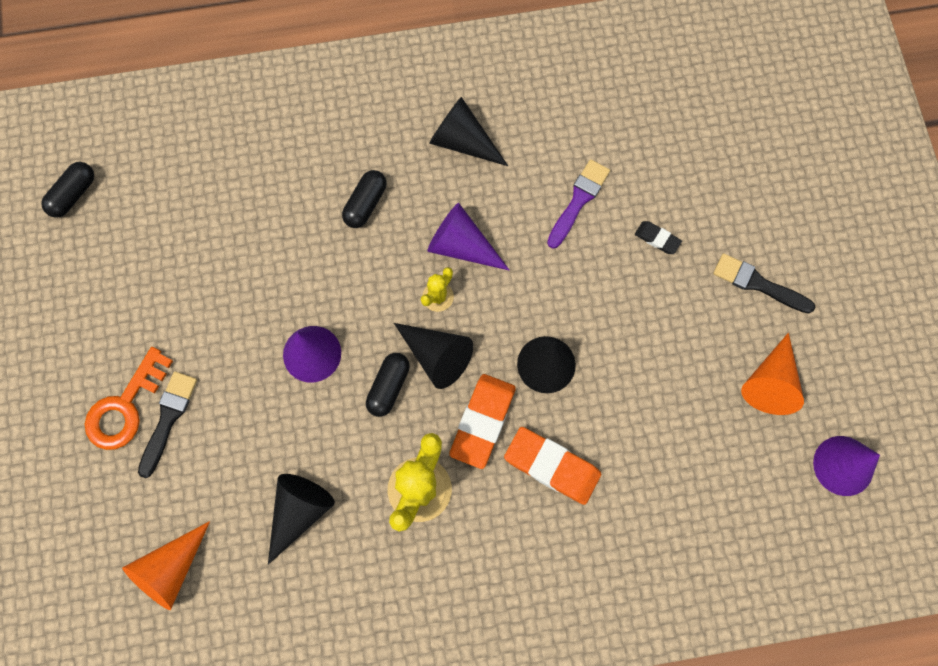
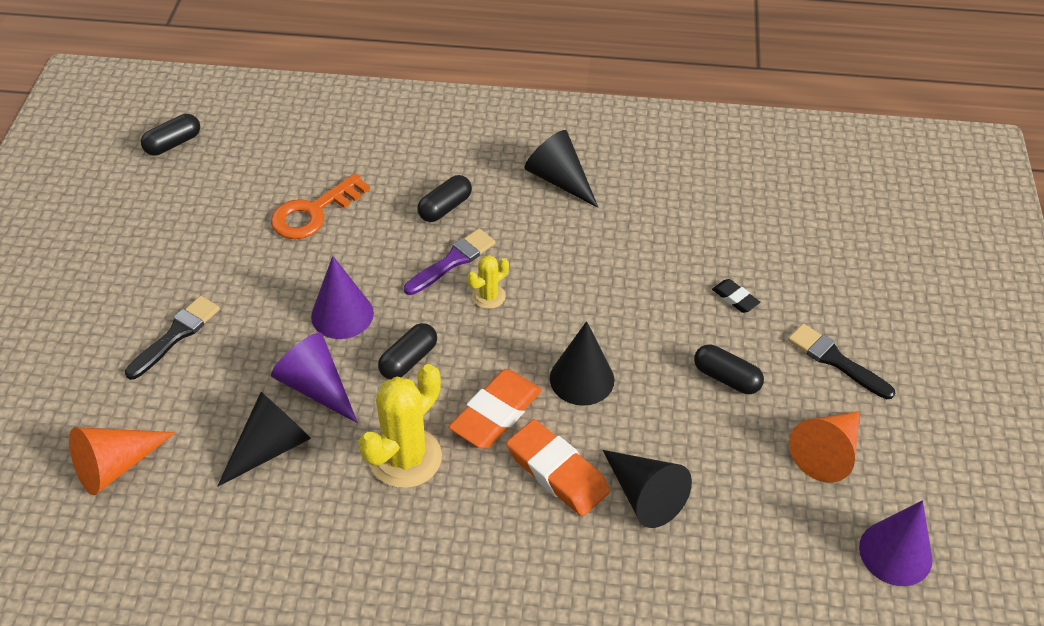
camera: 15 degrees right, 25 degrees down
(125, 406) = (139, 315): orange key -> orange key (313, 212)
(437, 356) = (468, 345): black cone -> black cone (644, 495)
(461, 246) = (528, 260): purple cone -> purple cone (316, 387)
(578, 201) = (661, 250): purple brush -> purple brush (453, 261)
(669, 329) = (726, 378): none -> black capsule

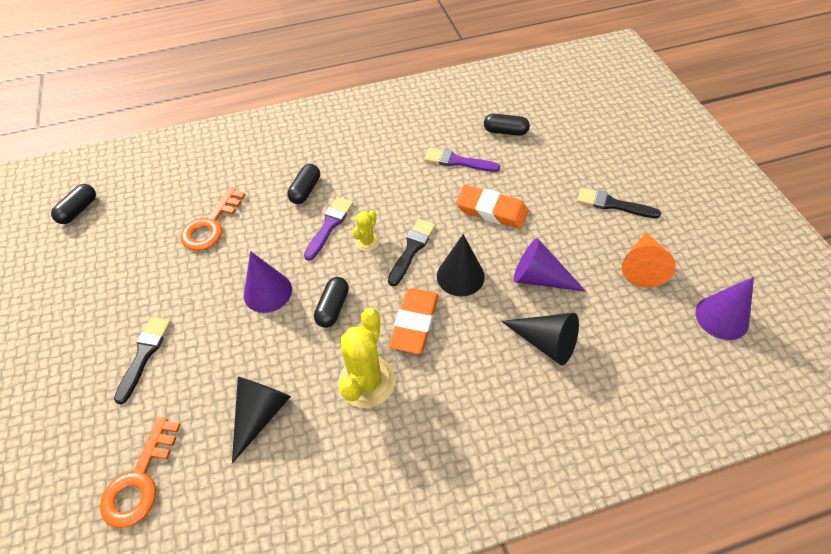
camera: 20 degrees left, 5 degrees up
(116, 465) = (140, 480): orange cone -> orange key
(316, 387) = (273, 353): purple cone -> purple cone (540, 278)
(539, 325) = (412, 249): none -> black brush
(557, 472) = (479, 349): orange eraser -> orange eraser (491, 210)
(559, 180) = (374, 146): black cone -> none
(657, 234) = (457, 161): none -> purple brush
(726, 378) = (553, 240): black capsule -> black capsule (505, 131)
(735, 298) = (529, 186): black eraser -> none

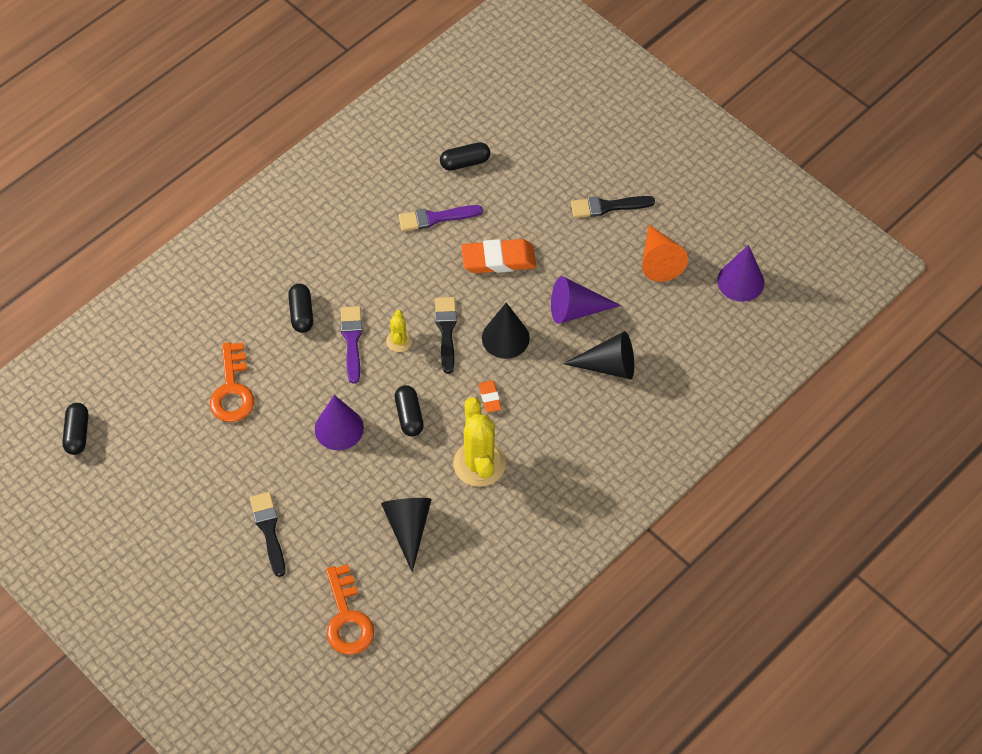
camera: 30 degrees left, 5 degrees up
(414, 323) = (490, 398): orange eraser -> orange eraser, size x0.50

